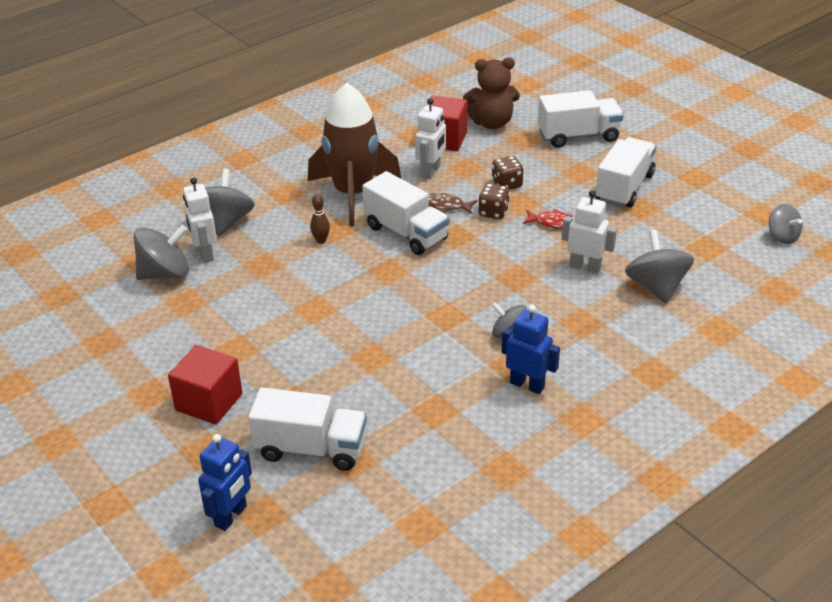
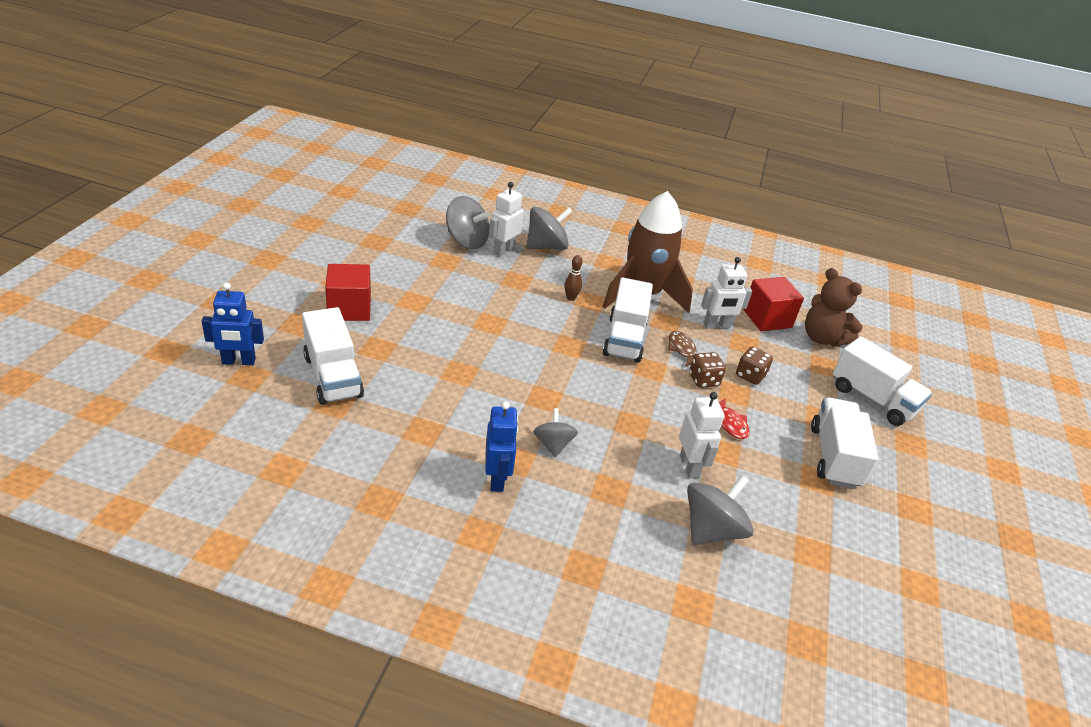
camera: 50 degrees right, 0 degrees up
(624, 188) = (834, 457): white truck -> white truck turned 75 degrees counterclockwise
(782, 236) = (900, 617): grey spinning top -> none

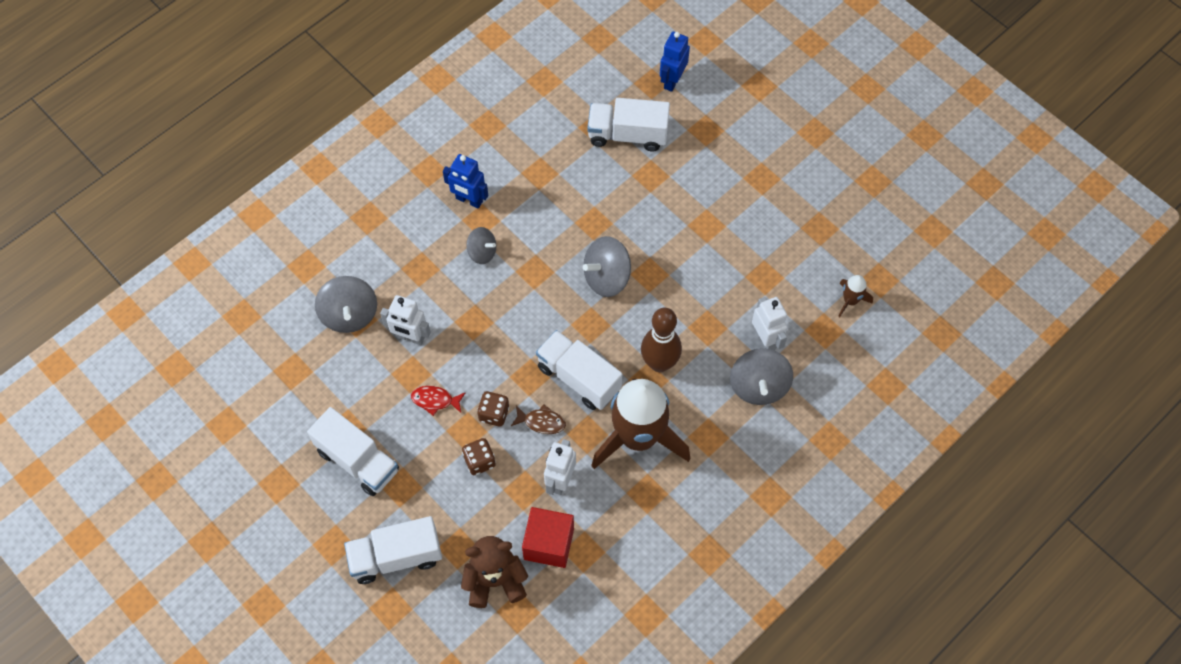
camera: 125 degrees right, 25 degrees up
(349, 308) = (713, 172): red cube -> none
(436, 218) = (850, 300): none -> brown rocket
(466, 241) = (794, 311): grey spinning top -> grey spinning top (606, 277)
(571, 298) = (659, 363): brown bowling pin -> brown bowling pin, size x2.14

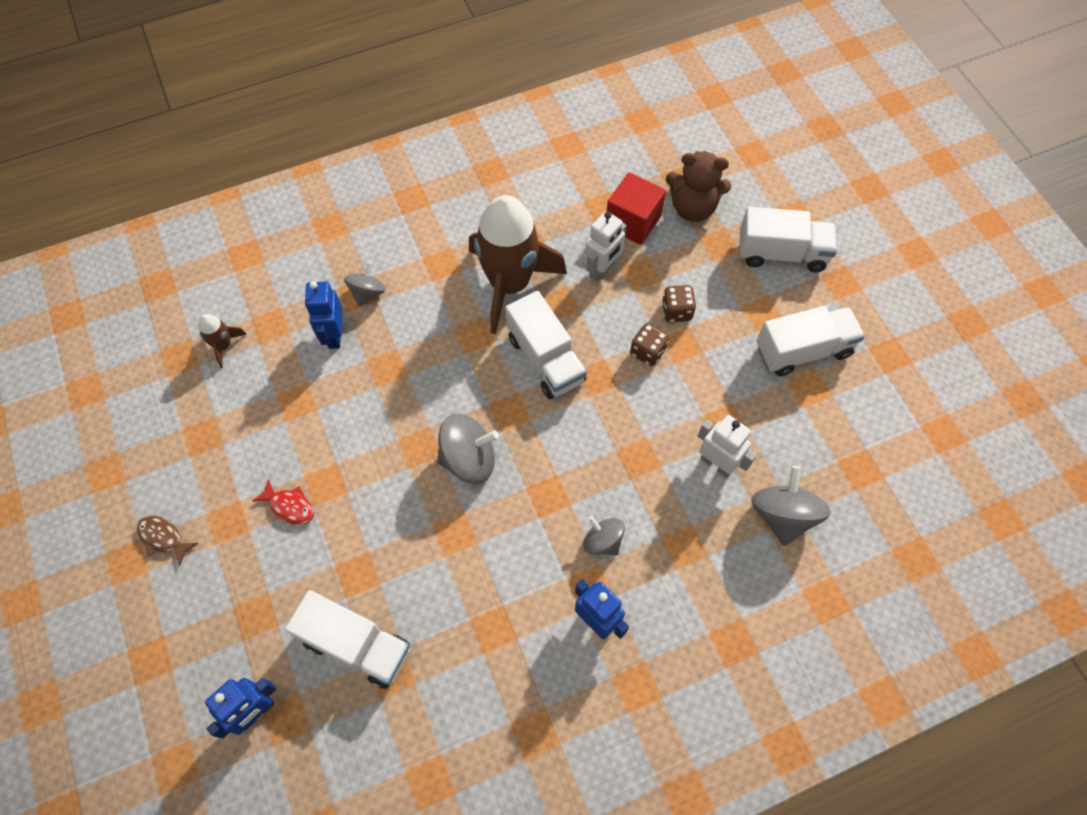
camera: 160 degrees left, 0 degrees up
(357, 461) = (803, 351): white truck -> white truck turned 105 degrees clockwise
(435, 400) = (706, 385): red fish -> red fish (289, 506)
(541, 422) = (601, 328): brown fish -> brown fish (163, 538)
(659, 363) = (455, 347): brown bowling pin -> none
(758, 386) = (367, 293): grey spinning top -> grey spinning top, size x0.62
(765, 339) = (334, 335): white robot -> blue robot

